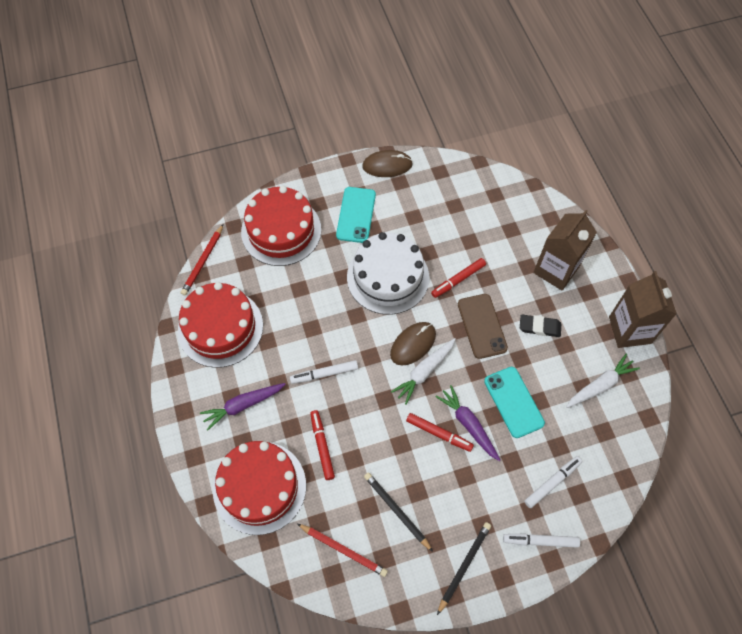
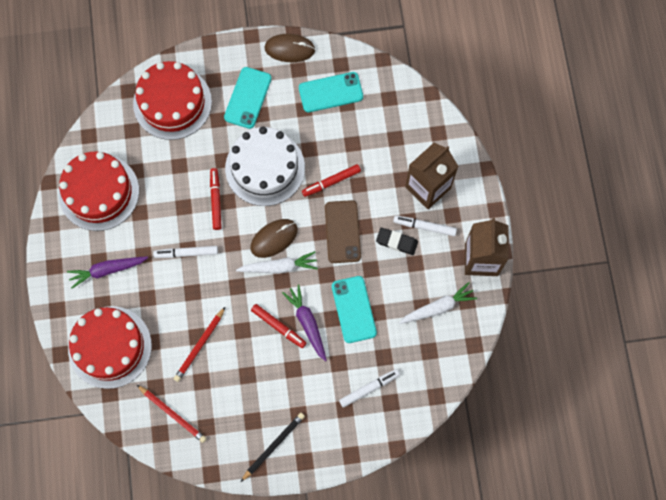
camera: 10 degrees right, 10 degrees up
(203, 261) = (93, 122): red pencil -> red pencil (200, 345)
(322, 446) = (171, 320): red marker -> red marker (216, 200)
(396, 511) = (226, 389): black pencil -> none
(424, 372) = (279, 267): white carrot -> white carrot turned 150 degrees counterclockwise
(436, 198) = (330, 92): none -> turquoise phone
(540, 541) = (345, 437): white marker -> white marker (424, 227)

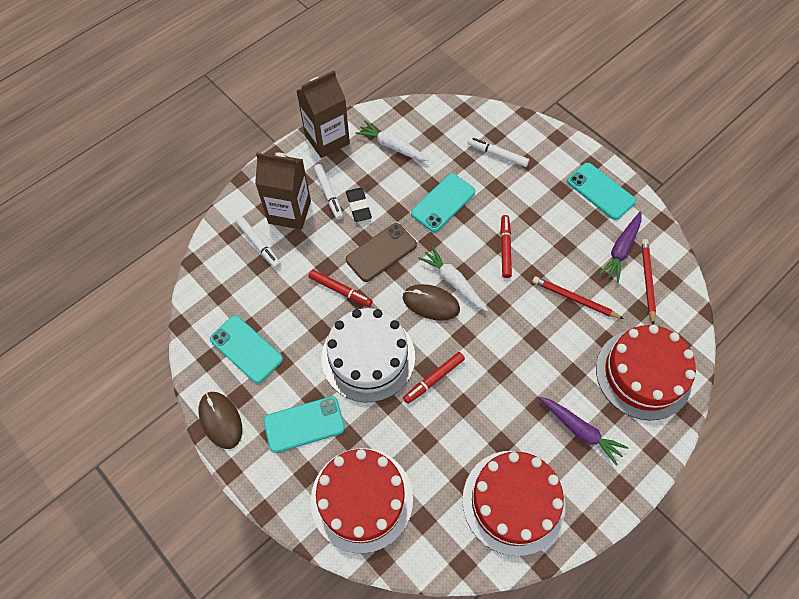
camera: 125 degrees left, 10 degrees down
(186, 253) = (505, 369): white marker -> white marker (259, 244)
(200, 345) = (574, 299): red pencil -> red pencil turned 150 degrees counterclockwise
(273, 446) = (600, 191): black pencil -> turquoise phone
(307, 323) = (484, 229): purple carrot -> purple carrot (621, 249)

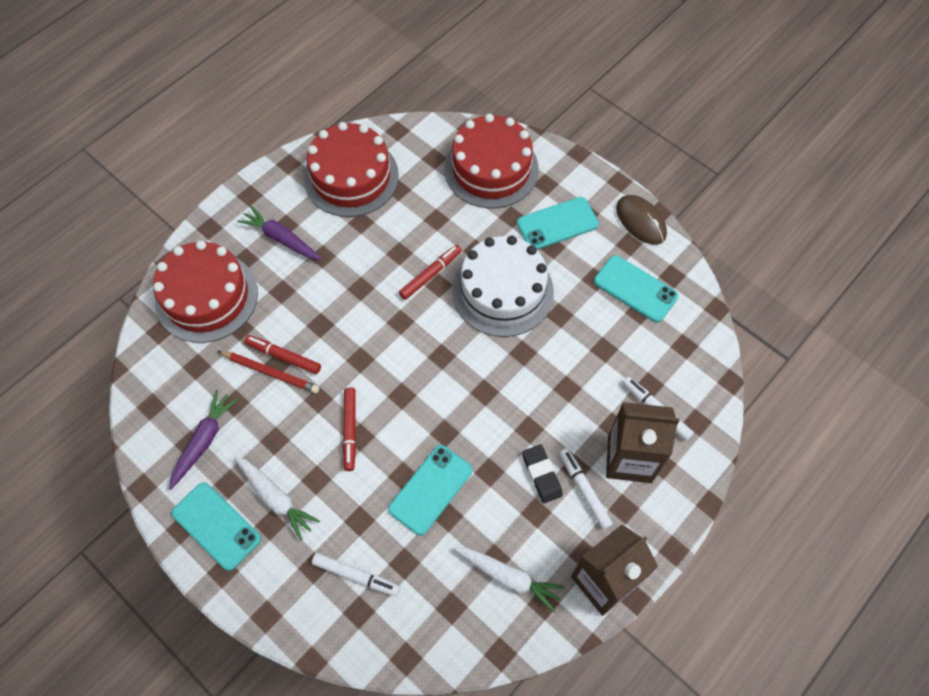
camera: 175 degrees right, 0 degrees up
(340, 290) = (545, 361): red marker -> red marker (283, 357)
(381, 252) = (504, 412): brown phone -> none
(431, 303) = (438, 354): brown mouse -> none
(453, 282) = (413, 381): white carrot -> white carrot (275, 498)
(647, 281) = (179, 402): red pencil -> none

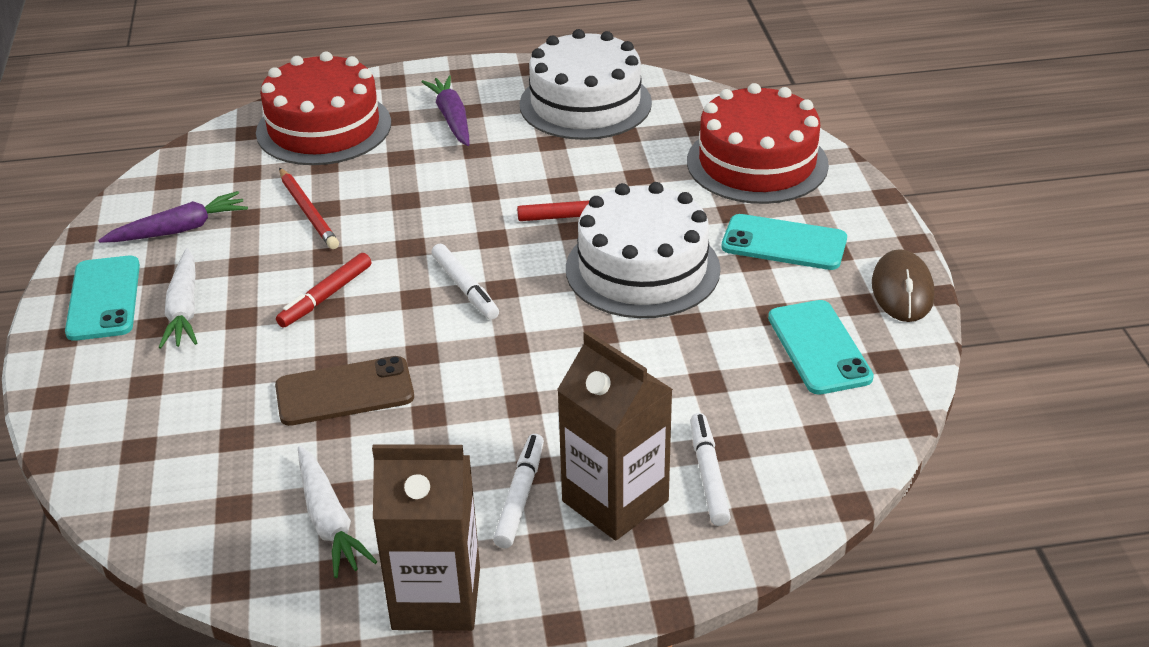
camera: 40 degrees right, 25 degrees down
(283, 357) = (336, 206): red marker -> none
(351, 177) = (585, 103): red cake -> white cake
(356, 576) = (175, 417): white marker -> white marker (465, 288)
(430, 489) = (344, 392): turquoise phone -> brown phone
(541, 475) = (485, 452): black eraser -> none

